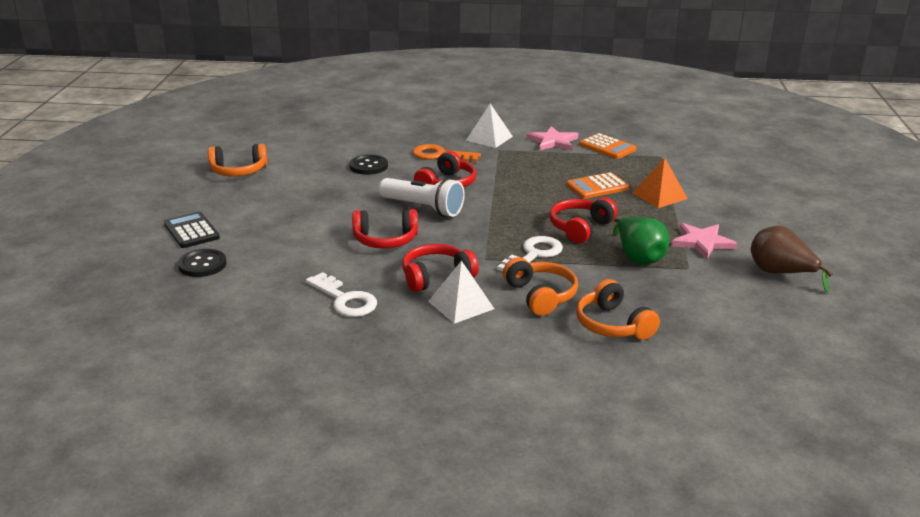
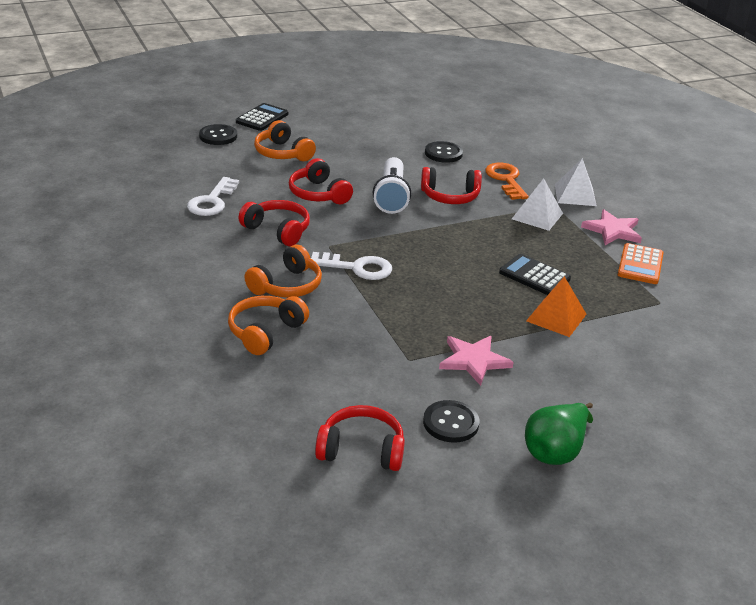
camera: 60 degrees right, 5 degrees up
(238, 171) = (373, 106): orange headphones -> orange headphones (282, 153)
(461, 305) = (242, 251): white pyramid -> white pyramid (537, 216)
(580, 228) = (433, 282): red headphones -> red headphones (361, 450)
(597, 187) = (534, 276): orange calculator -> black calculator
(638, 257) = (404, 325): green pear -> green pear (555, 451)
(780, 273) = (450, 423): brown pear -> black button

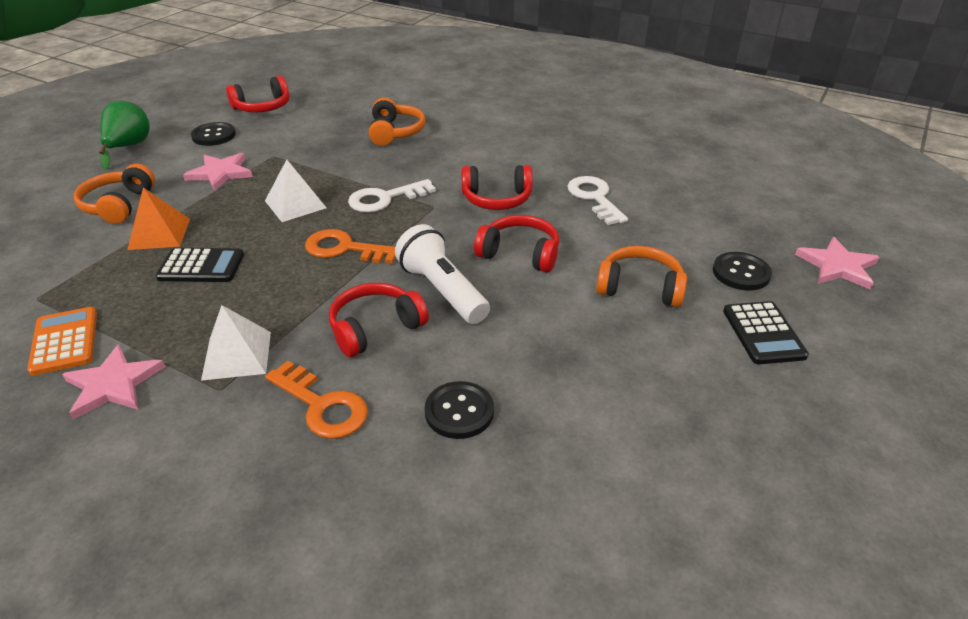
camera: 145 degrees right, 5 degrees up
(164, 118) = (837, 266): none -> pink star
(287, 286) = (422, 163): orange headphones -> orange headphones (118, 205)
(425, 245) = (344, 249): none -> orange key
(575, 195) = (194, 433): white pyramid -> white pyramid (295, 204)

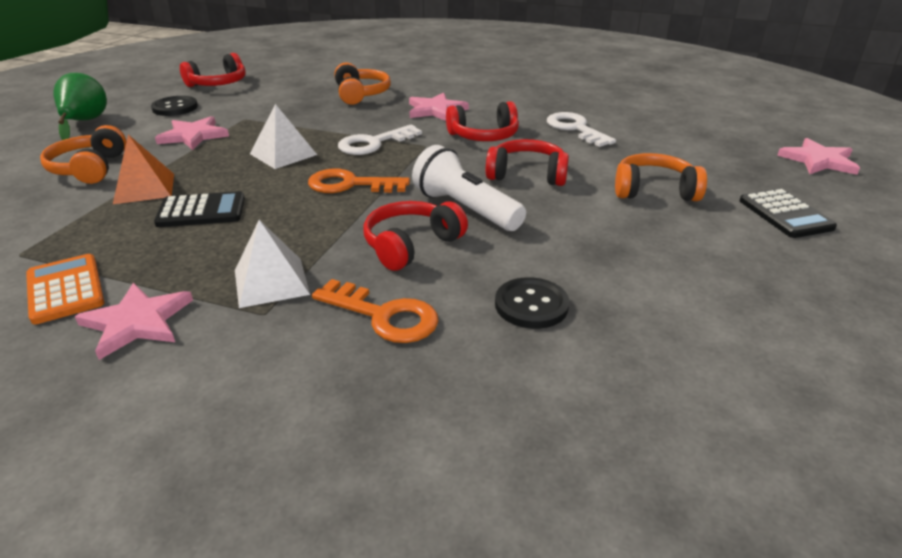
camera: 10 degrees left, 5 degrees down
(462, 160) = (436, 110): none -> pink star
(741, 273) = (738, 172): black button -> none

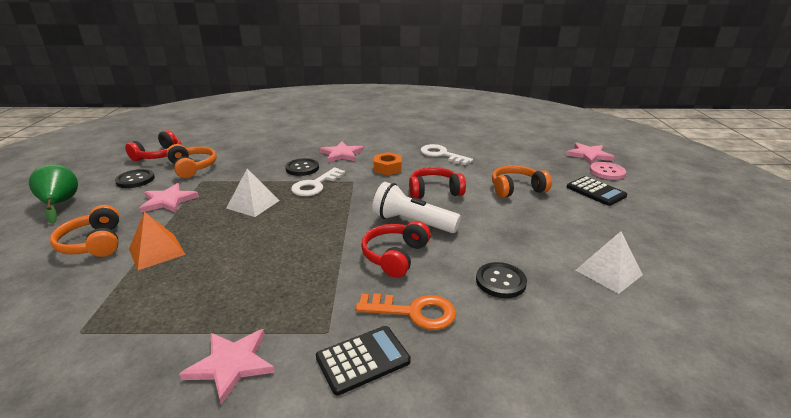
camera: 20 degrees left, 5 degrees down
(65, 289) = (147, 352): orange calculator -> none
(201, 211) = (219, 261): black calculator -> black calculator (363, 360)
(271, 282) = (315, 306): white pyramid -> white pyramid (608, 272)
(350, 184) = (320, 219): orange key -> none
(361, 94) = (279, 149): orange headphones -> orange headphones (192, 167)
(372, 121) = (302, 168): none -> black button
(484, 136) = (387, 168): red headphones -> orange nut
(830, 189) = (607, 172): none -> pink button

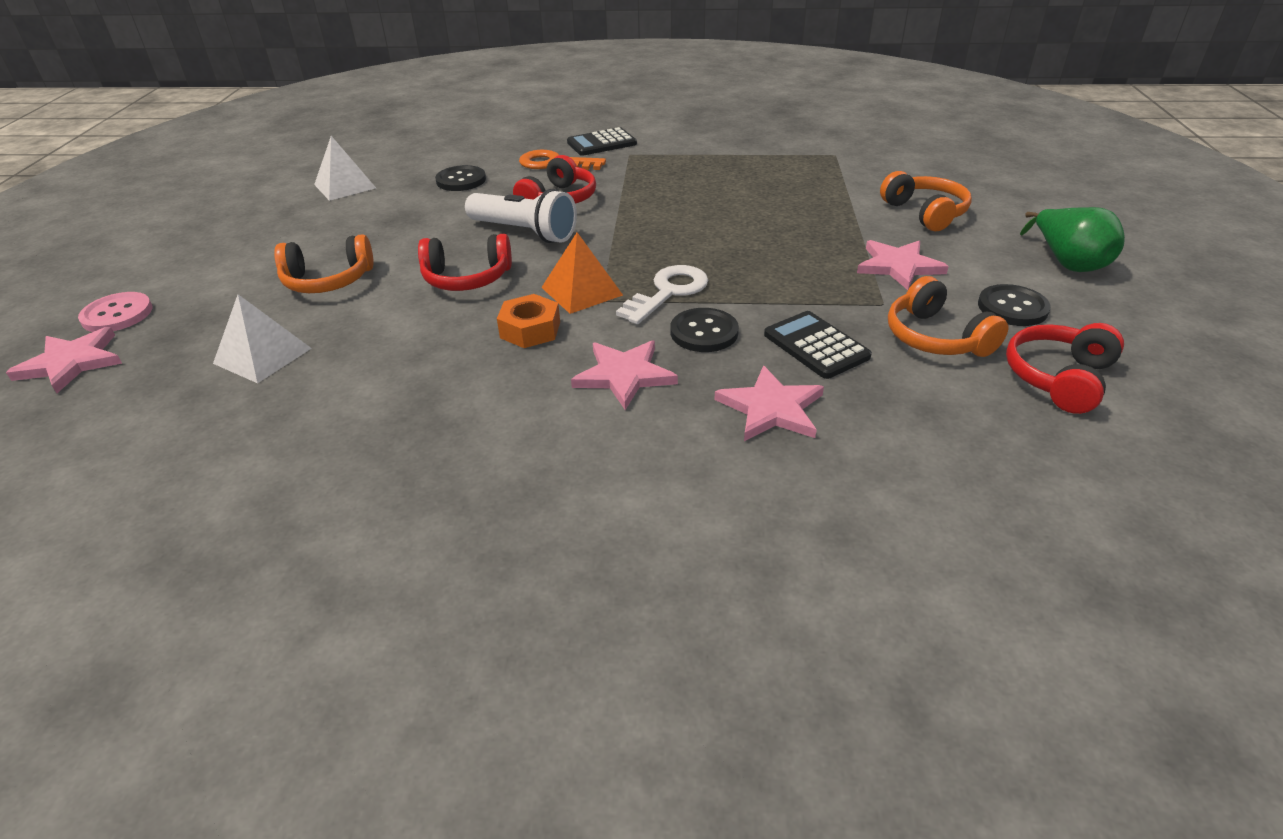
camera: 175 degrees left, 10 degrees up
(156, 251) = (836, 205): orange pyramid -> orange pyramid (581, 291)
(231, 364) = (698, 142): pink star -> pink star (771, 408)
(253, 204) = (758, 260): white pyramid -> white pyramid (263, 355)
(441, 154) = (395, 369): white key -> none
(595, 192) = (206, 275): black calculator -> black calculator (816, 346)

